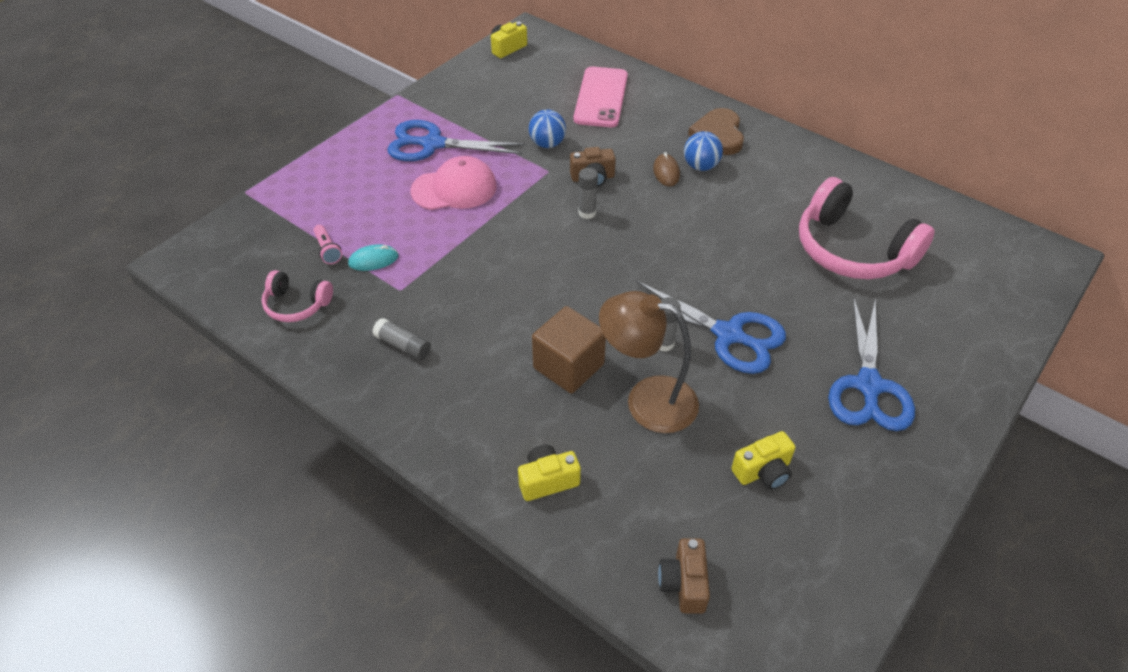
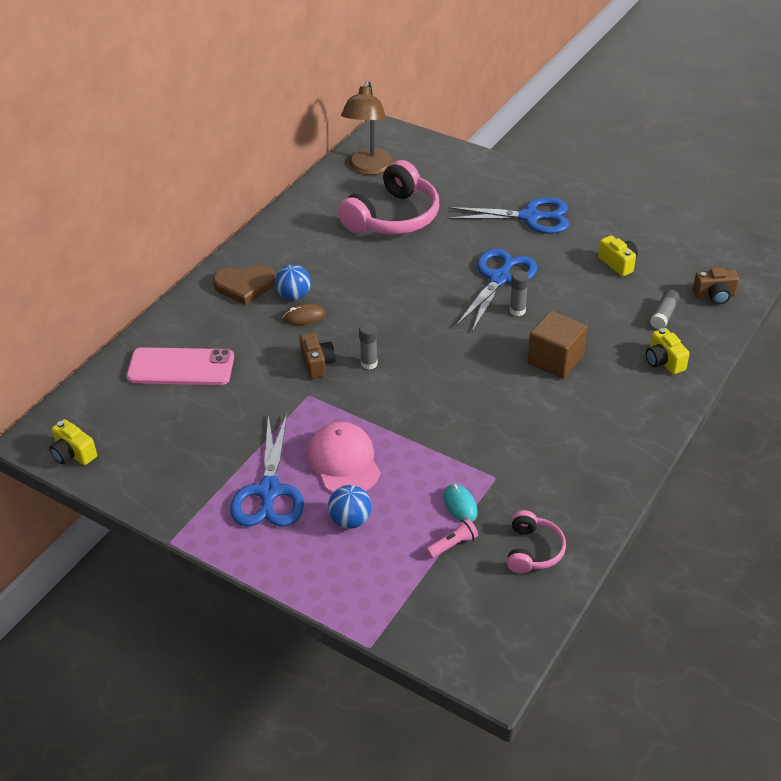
camera: 95 degrees left, 5 degrees down
(403, 346) = (562, 462): grey glue stick -> grey glue stick (664, 315)
(547, 144) = (264, 400): blue ball -> blue ball (350, 520)
(647, 400) = (576, 317): brown lamp -> brown lamp (369, 168)

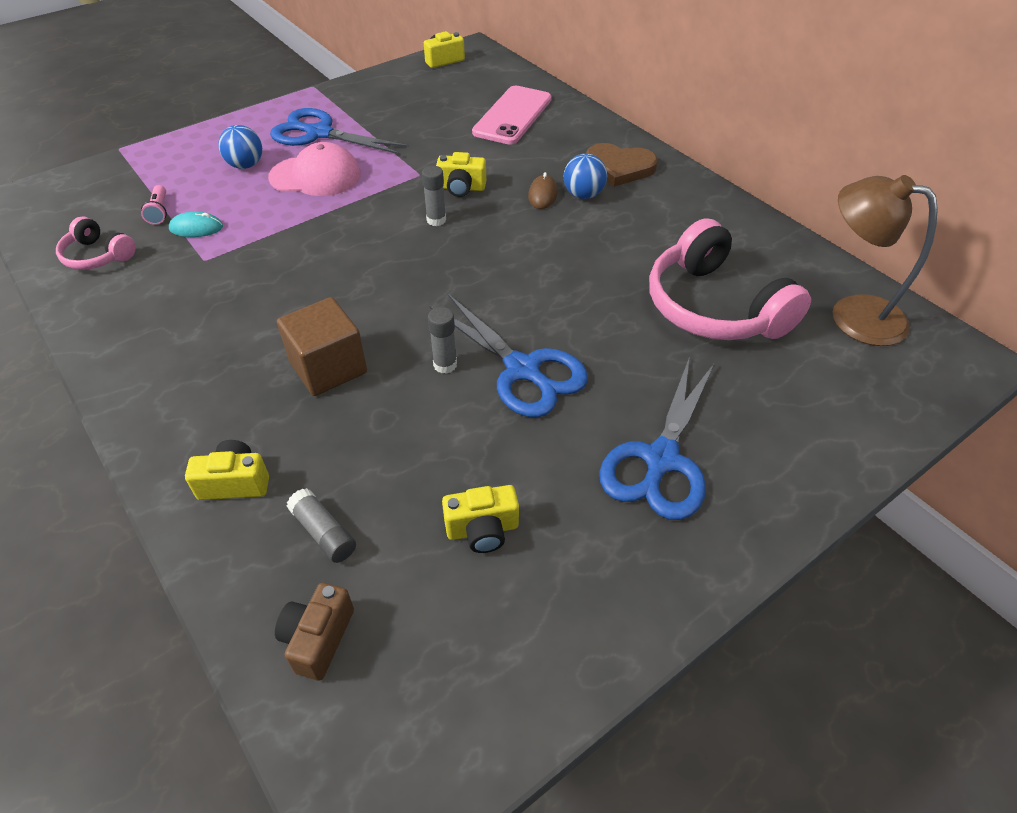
camera: 110 degrees right, 5 degrees up
(244, 286) = (619, 167): brown heart -> brown heart turned 90 degrees counterclockwise
(317, 363) = (461, 188): brown camera -> yellow camera

